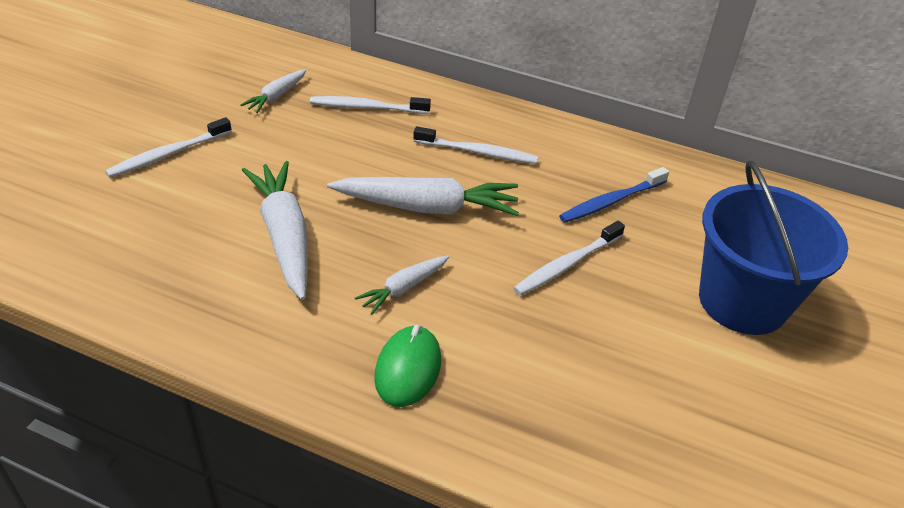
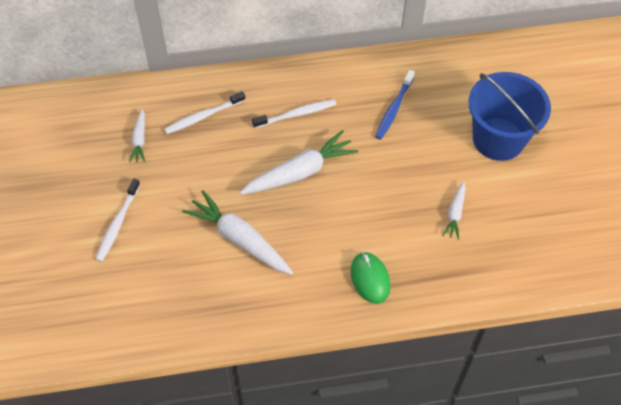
camera: 30 degrees left, 15 degrees up
(403, 288) = (330, 233): white carrot -> white carrot (455, 213)
(566, 265) = (400, 167): white toothbrush -> none

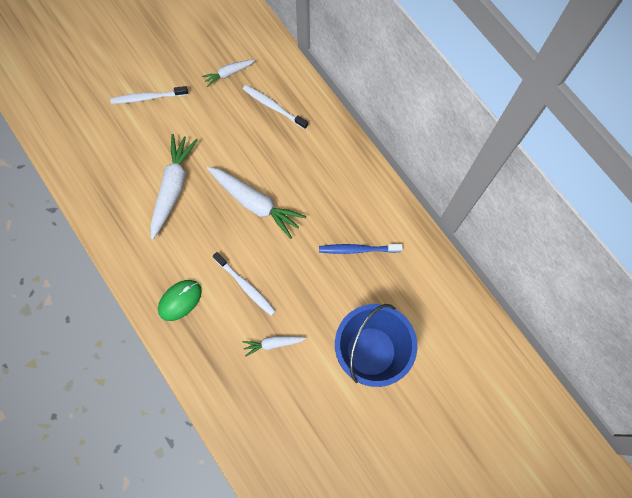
camera: 65 degrees right, 15 degrees up
(296, 114) = (311, 174): white toothbrush -> white toothbrush (245, 286)

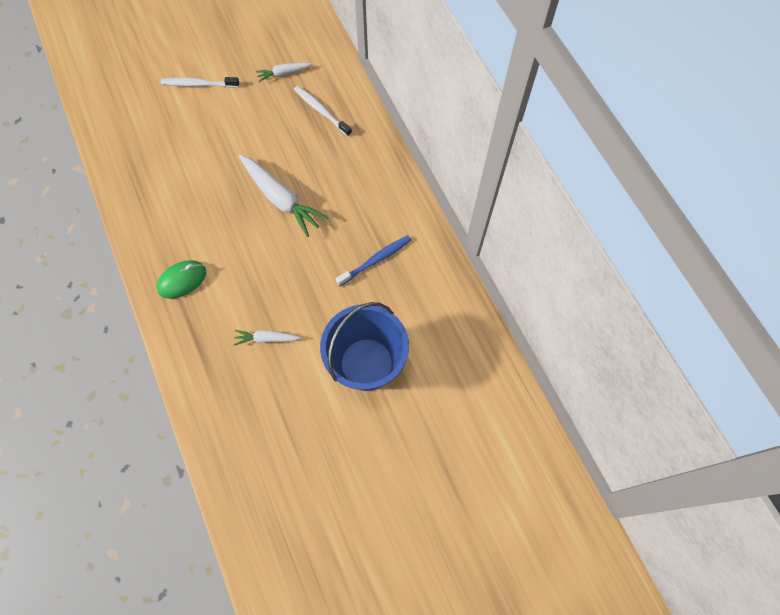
camera: 10 degrees right, 5 degrees down
(173, 187) = (202, 171): white carrot -> none
(245, 286) = (252, 277): white toothbrush -> none
(357, 249) = (376, 260): blue toothbrush -> blue toothbrush turned 135 degrees clockwise

